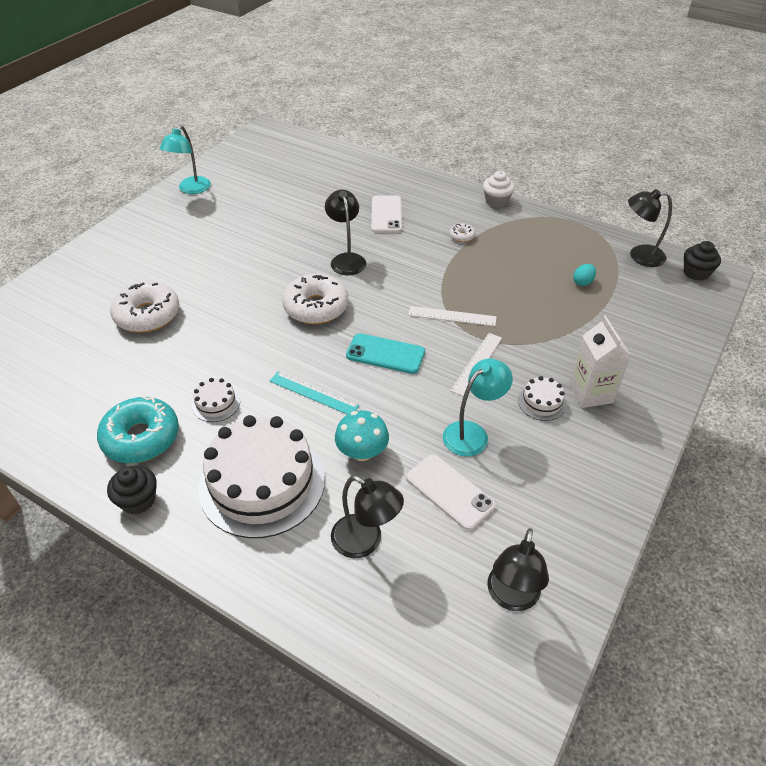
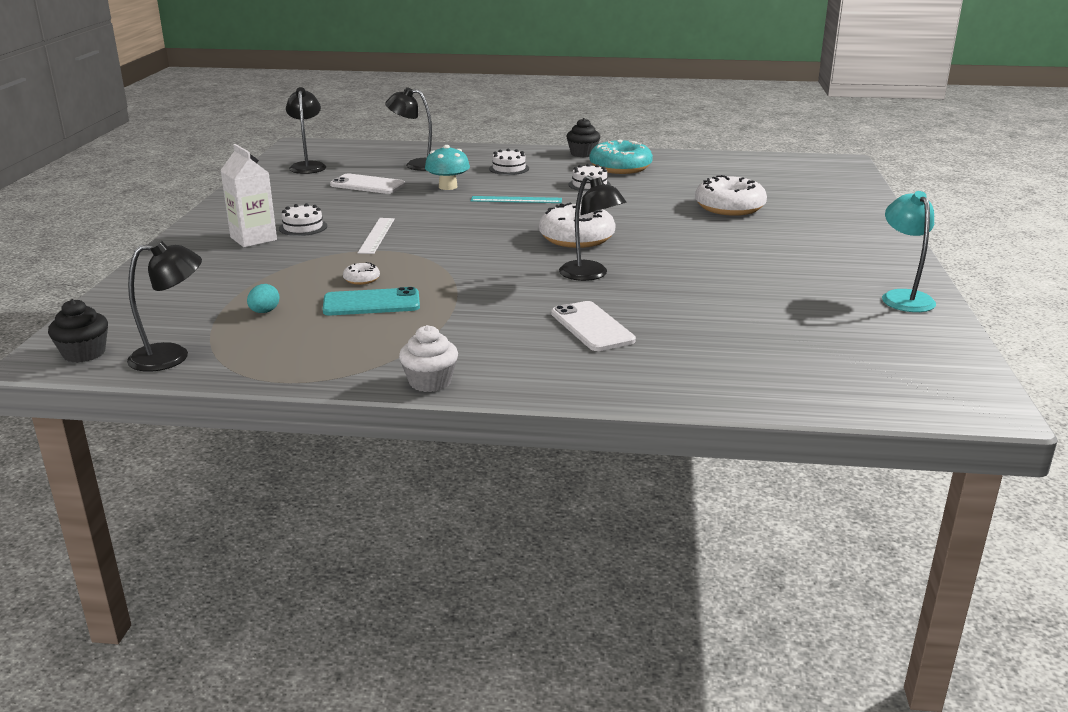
camera: 155 degrees right, 20 degrees down
(262, 483) = (509, 168): white cake -> white cake, size x0.42
(385, 354) = (473, 226): turquoise phone -> turquoise phone (371, 303)
(452, 316) = (422, 257): white ruler -> none
(462, 236) = (458, 325): white donut -> white donut (361, 279)
(472, 433) = (362, 205): turquoise lamp -> none

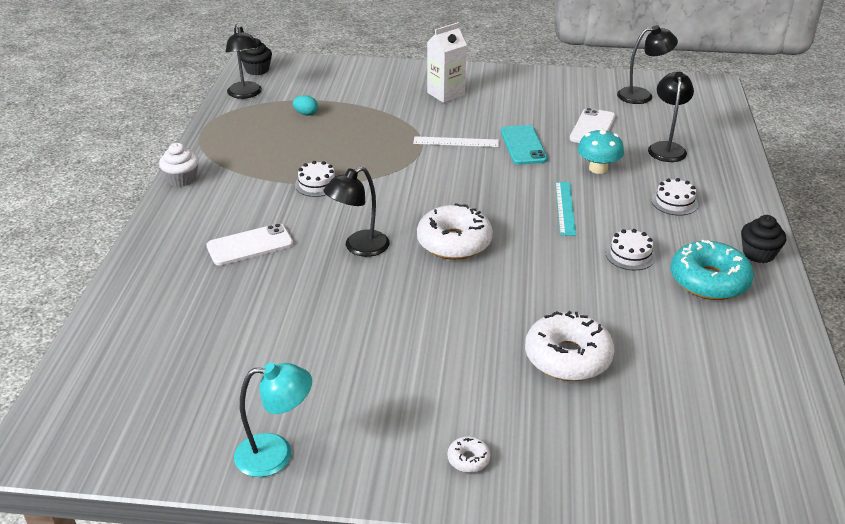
camera: 90 degrees right, 10 degrees up
(303, 227) = (473, 110): white cake -> white cake (317, 184)
(361, 279) = (360, 143): white donut -> white donut (468, 459)
(371, 303) = (314, 150): turquoise phone -> turquoise phone (523, 145)

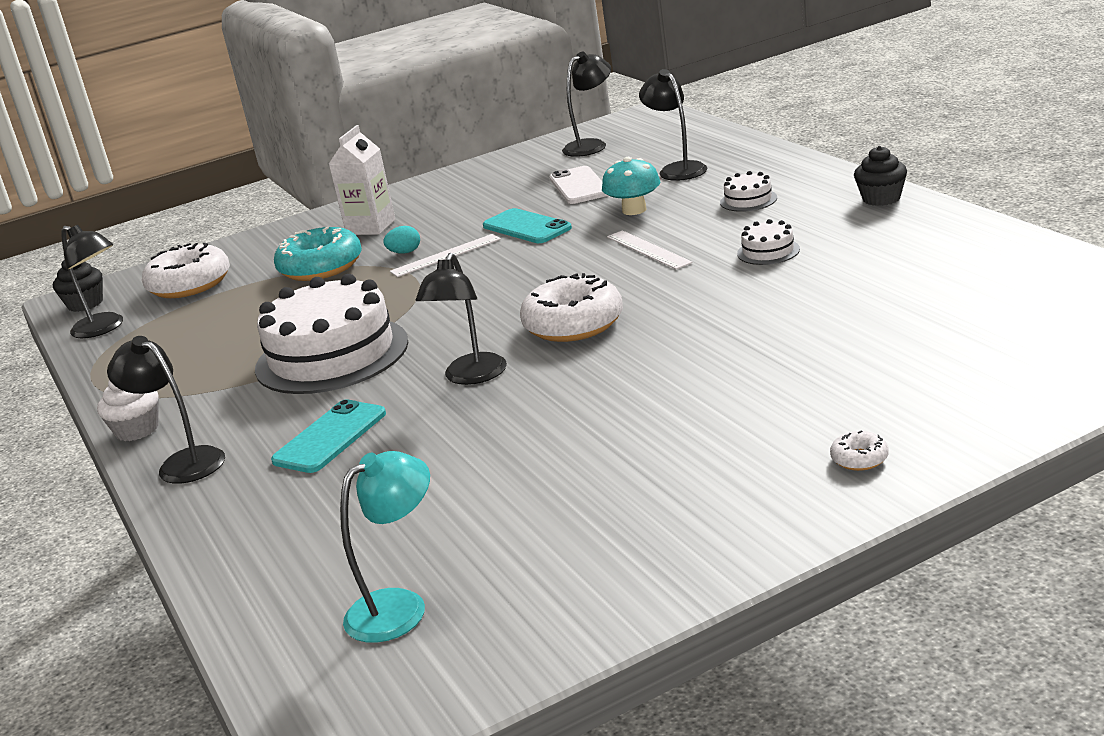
camera: 30 degrees left, 10 degrees down
(174, 216) = (183, 462): none -> black lamp
(250, 245) = (330, 437): white phone -> turquoise phone
(276, 454) = (653, 569): turquoise lamp -> turquoise lamp (400, 607)
(306, 114) = (218, 310): turquoise egg -> turquoise egg (405, 252)
(317, 184) = (332, 355): white cake -> white cake, size x2.39
(565, 208) = (648, 249): turquoise ruler -> white ruler
(568, 357) = (830, 344): white donut -> white donut (190, 284)
(709, 281) = (869, 234): turquoise donut -> turquoise donut (321, 267)

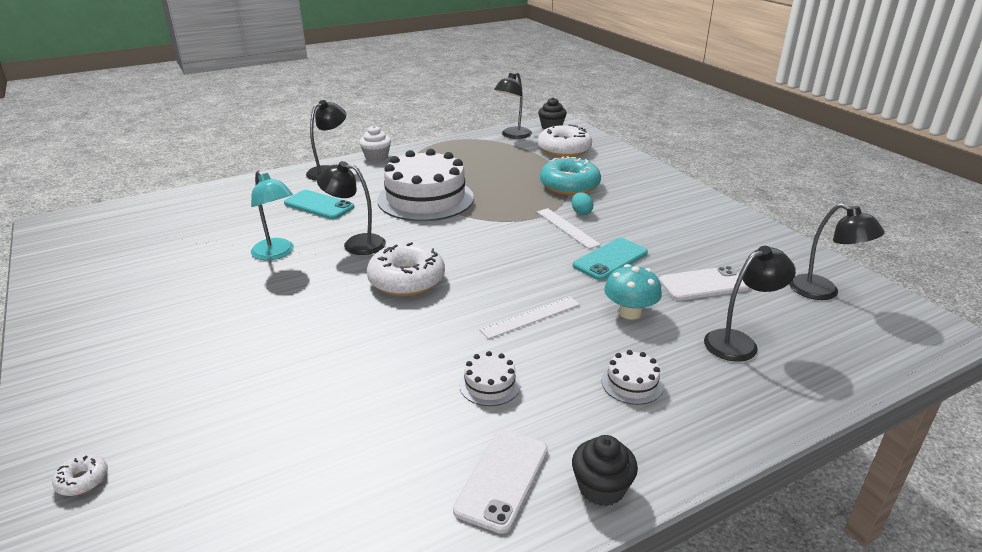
camera: 85 degrees right, 5 degrees up
(371, 227) = (638, 197): white carton -> none
(400, 607) = (129, 233): turquoise lamp -> turquoise lamp (277, 254)
(859, 459) = (91, 394): white donut -> white donut (83, 480)
(889, 230) = (502, 479): none -> white phone

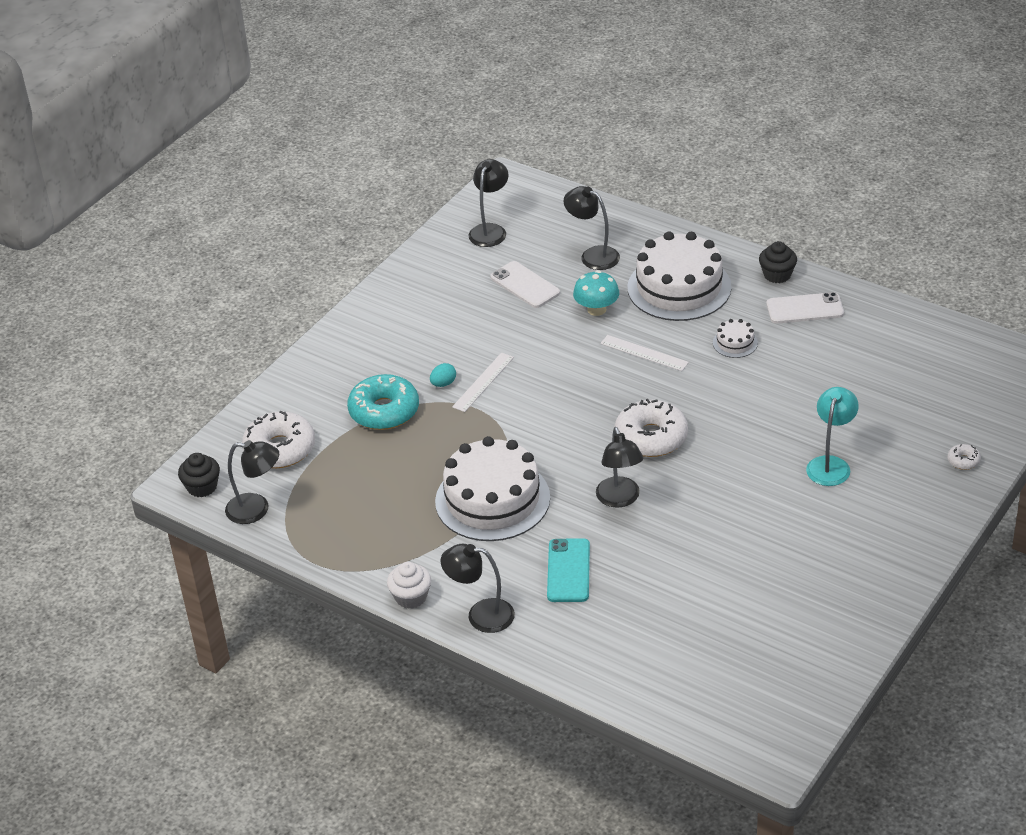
camera: 115 degrees left, 10 degrees up
(277, 254) = (679, 540): turquoise lamp -> turquoise lamp (830, 464)
(610, 259) = (523, 340): turquoise phone -> none
(632, 383) = (679, 287): white cake -> white cake, size x2.39

